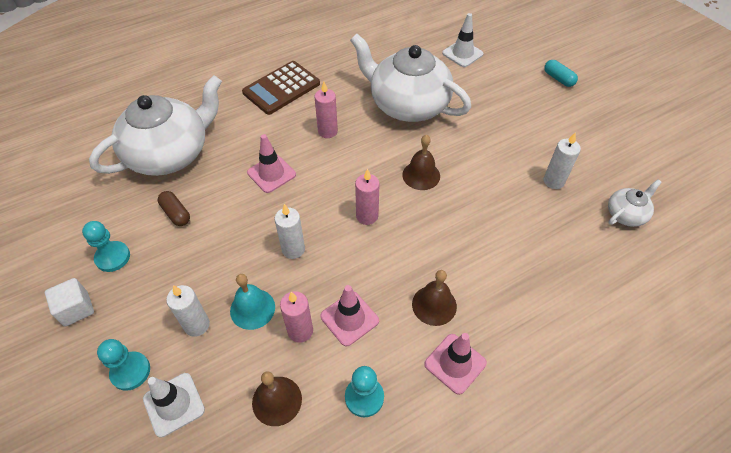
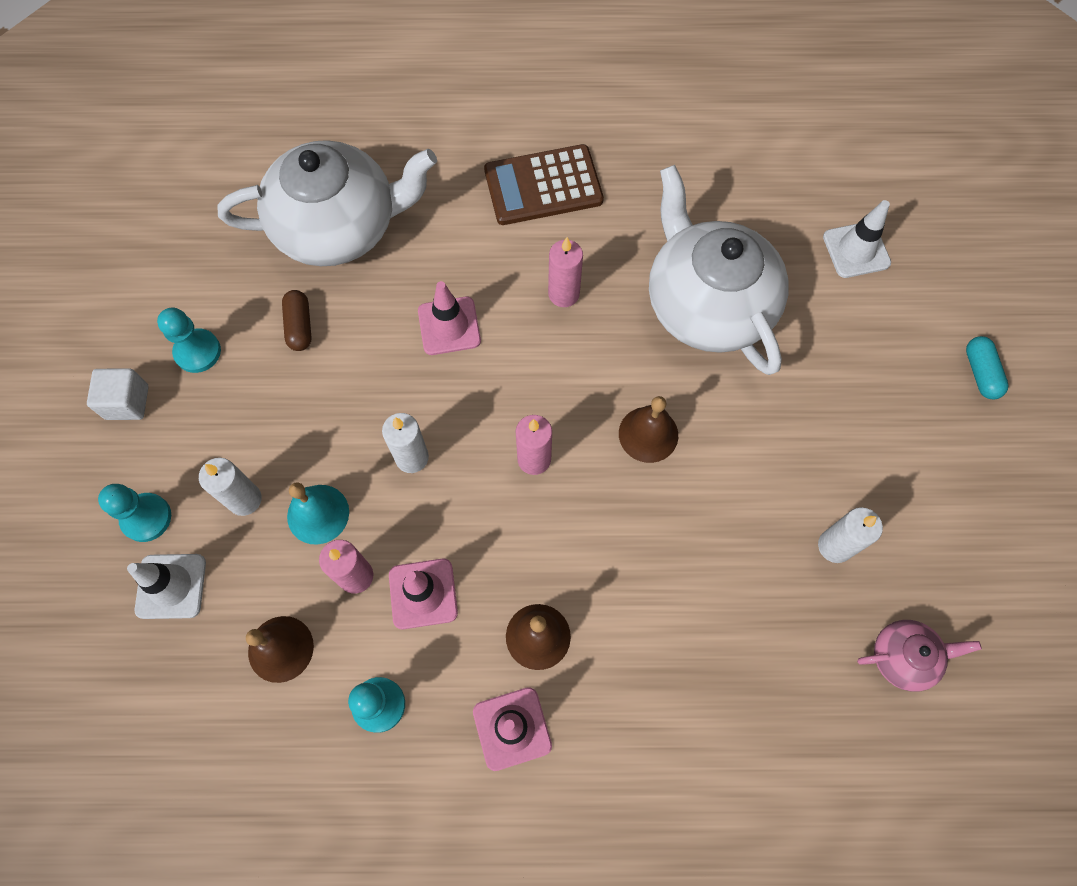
camera: 30 degrees right, 15 degrees up
(626, 214) = (904, 657): white teapot -> pink teapot

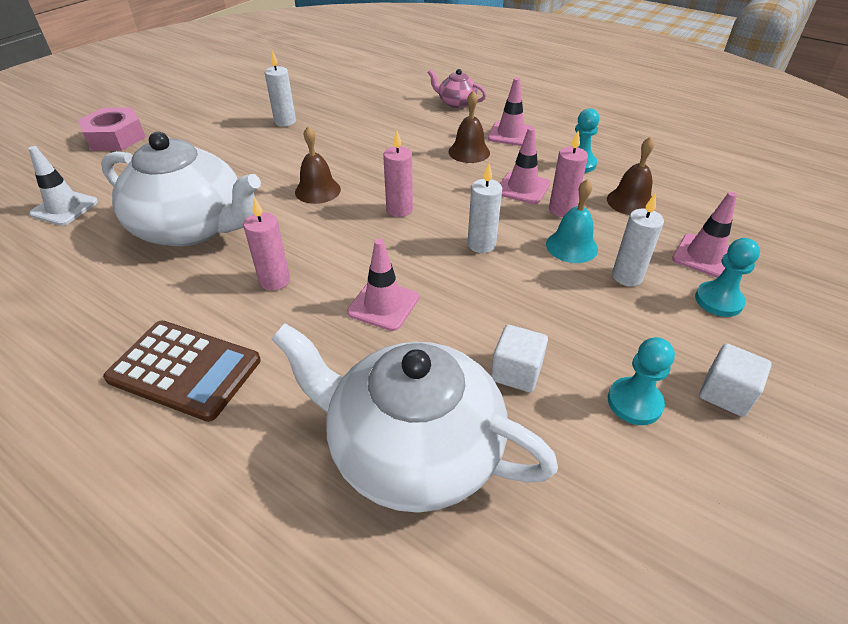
camera: 145 degrees left, 25 degrees down
(171, 586) = (704, 256): white traffic cone -> pink traffic cone
(299, 326) = (516, 372): brown capsule -> white cube
(707, 304) = (192, 227): white teapot -> white teapot turned 75 degrees counterclockwise
(904, 657) = (307, 90): pink teapot -> pink teapot (456, 102)
(980, 373) = (115, 137): turquoise capsule -> pink nut

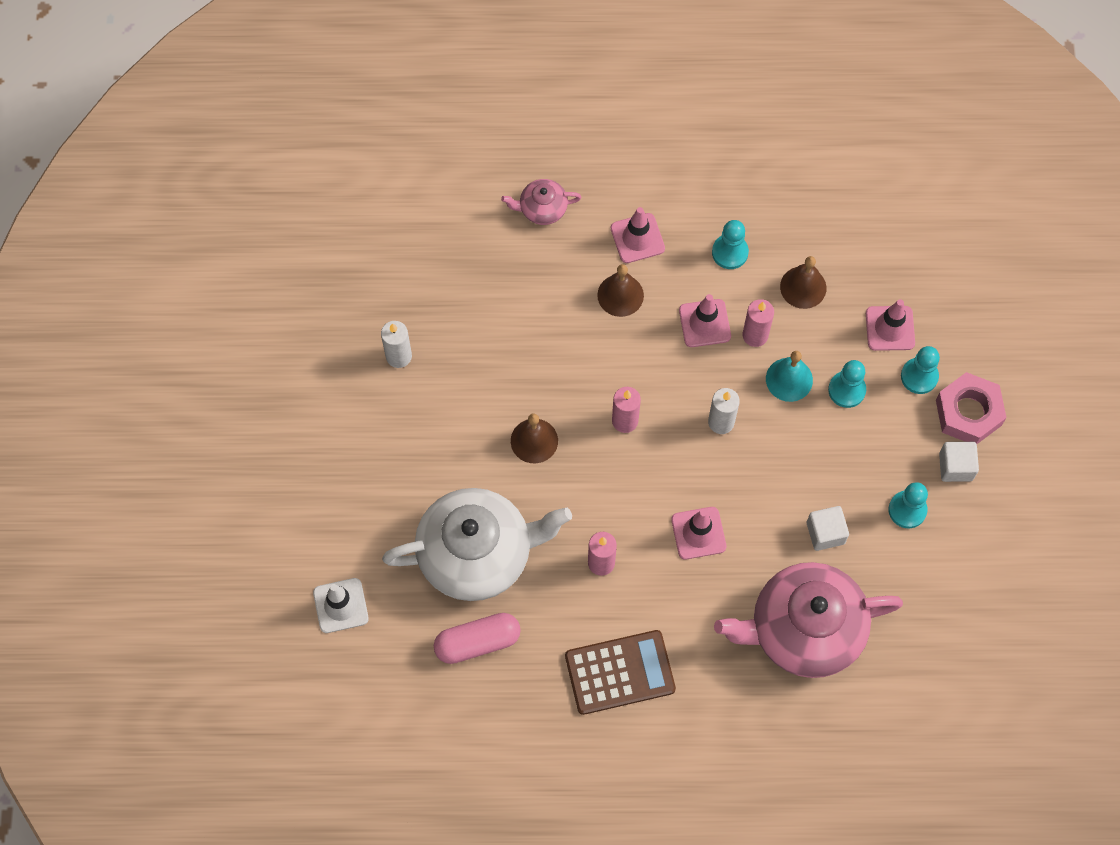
camera: 35 degrees left, 25 degrees up
(111, 278) = (477, 642): none -> pink capsule
(115, 137) = (257, 491): pink nut -> pink nut (968, 412)
(412, 449) = (804, 629): white teapot -> pink teapot
(627, 276) = (846, 390): white candle -> turquoise pawn

